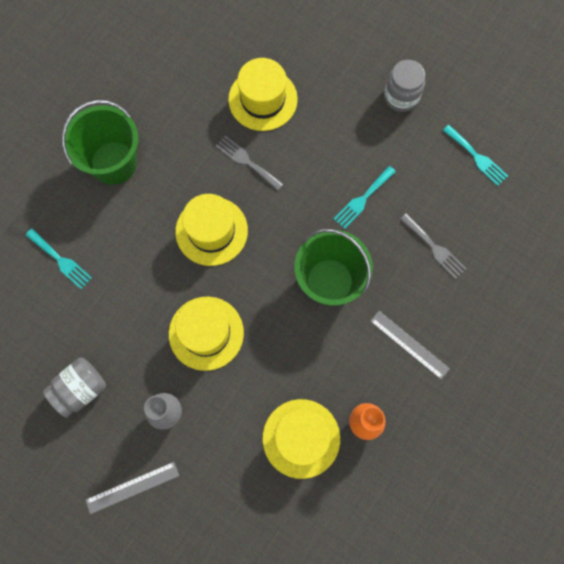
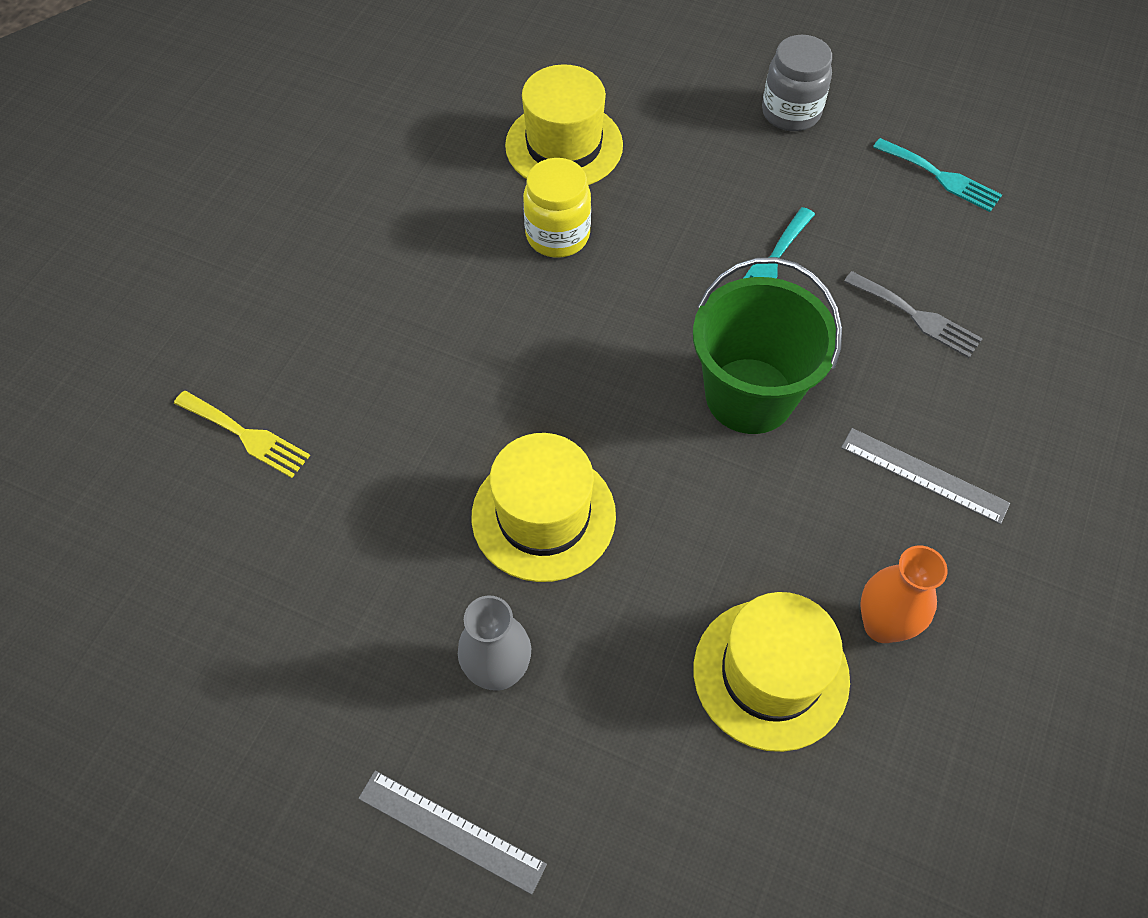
camera: 10 degrees left, 15 degrees down
(61, 260) = (246, 436): turquoise fork -> yellow fork
(80, 389) = (314, 656): grey jar -> none
(113, 163) = (322, 269): green bucket -> none
(132, 487) = (451, 831): grey ruler -> grey ruler turned 60 degrees clockwise
(211, 231) = (518, 348): yellow hat -> none
(247, 161) = (557, 235): grey fork -> yellow jar

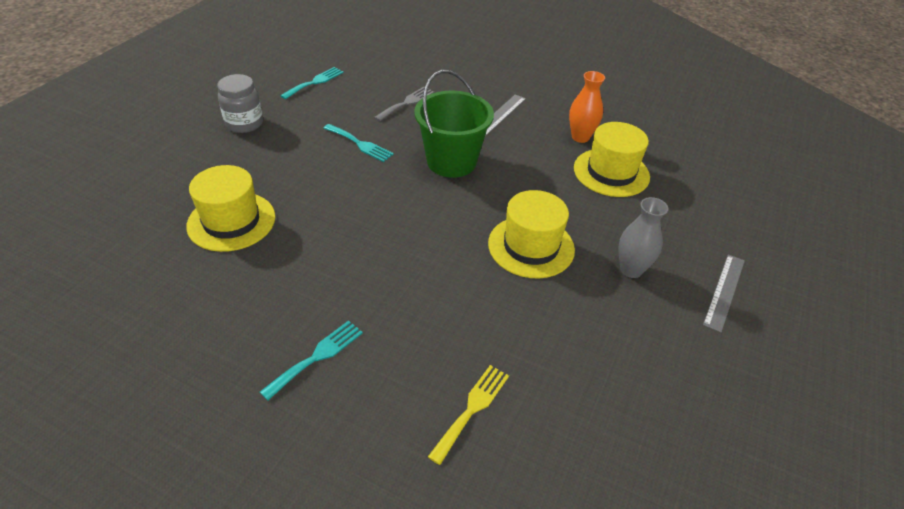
camera: 90 degrees left, 15 degrees down
(334, 271) = (317, 357): none -> turquoise fork
(557, 235) = (315, 229): yellow jar -> none

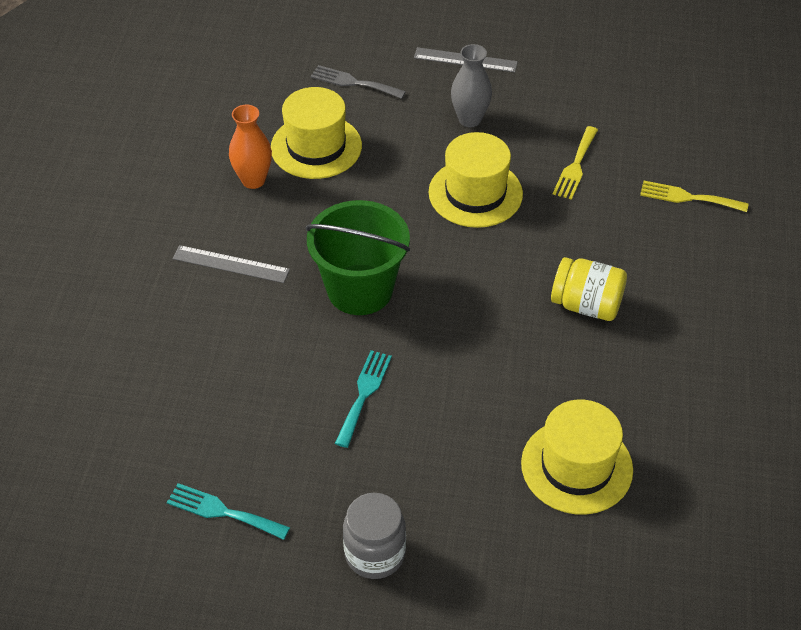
camera: 105 degrees left, 5 degrees up
(317, 357) = (704, 313): turquoise fork -> none
(372, 276) = (586, 305): none -> yellow jar
(406, 103) = (240, 374): grey fork -> grey fork (353, 82)
(547, 327) = (575, 166): none -> yellow fork

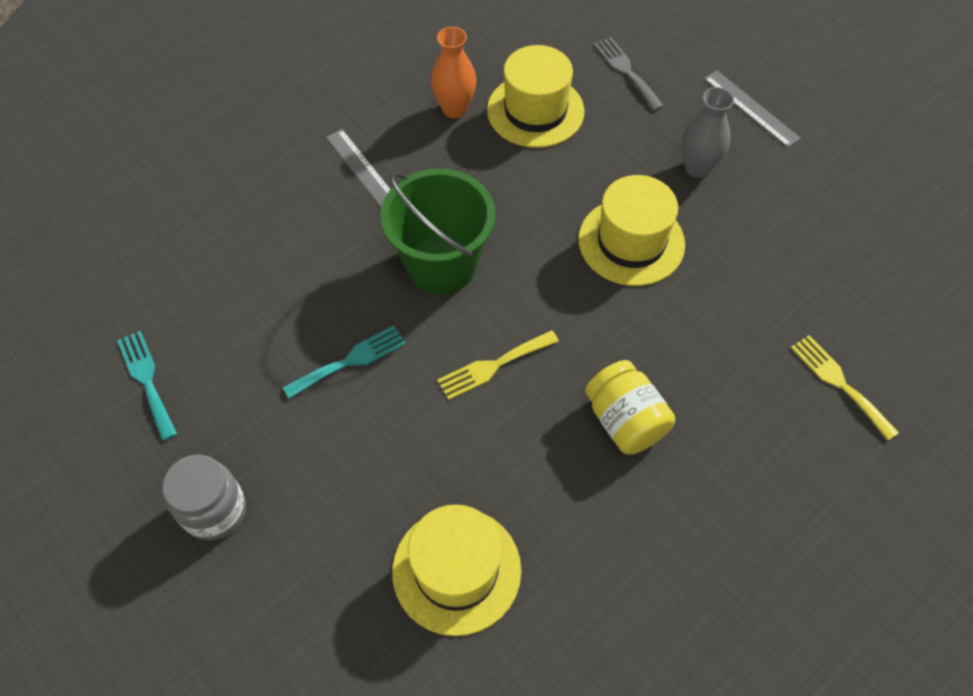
camera: 40 degrees right, 10 degrees up
(575, 166) = (754, 276): yellow fork -> yellow fork (493, 366)

